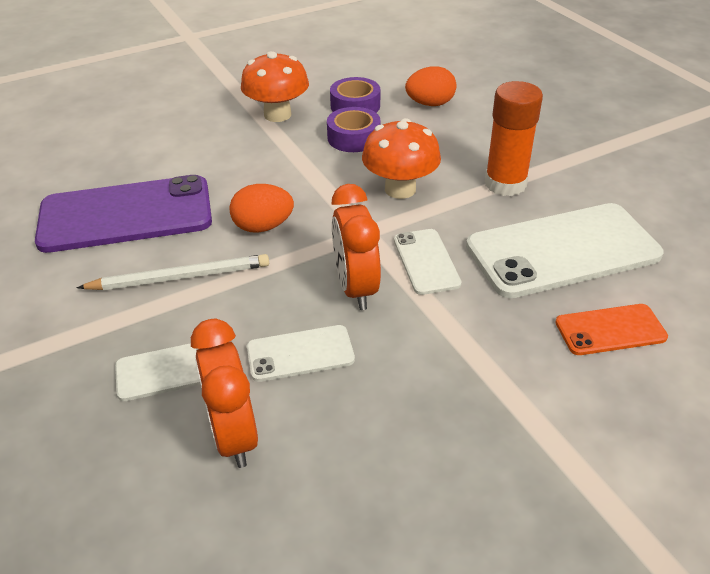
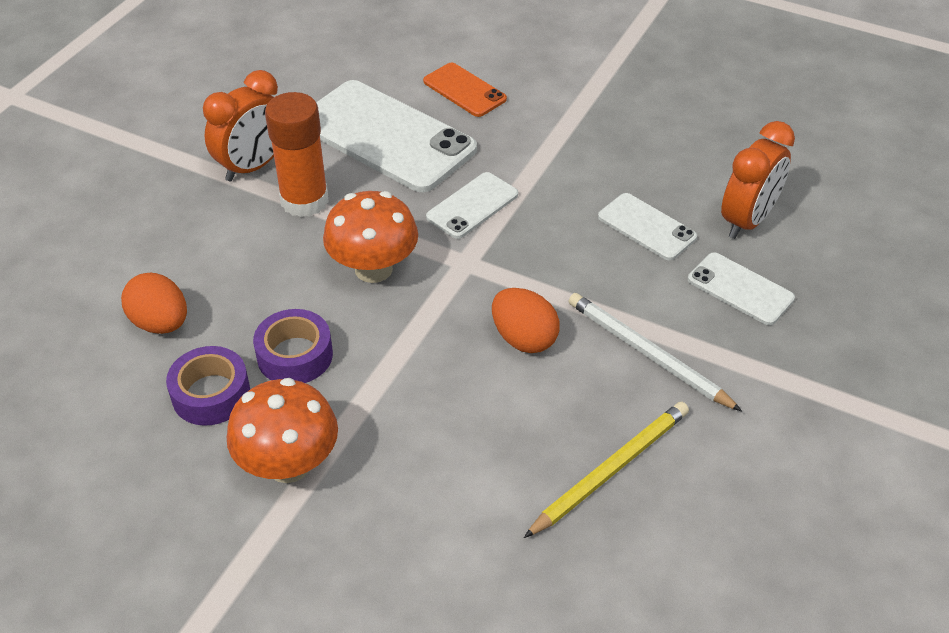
camera: 125 degrees left, 5 degrees up
(126, 215) = (610, 470): purple phone -> yellow pencil
(356, 288) = (546, 231): orange clock -> orange clock (253, 166)

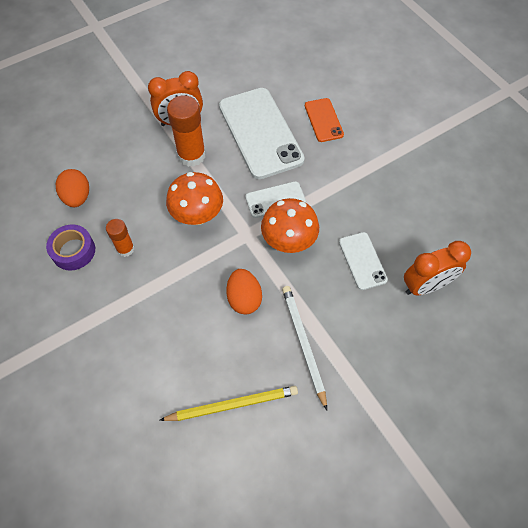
camera: 30 degrees right, 15 degrees up
(289, 464) = (82, 311): orange mushroom -> orange mushroom (288, 241)
(295, 355) = (125, 249): purple tape -> orange glue stick
(740, 289) = (387, 329): white phone -> none

